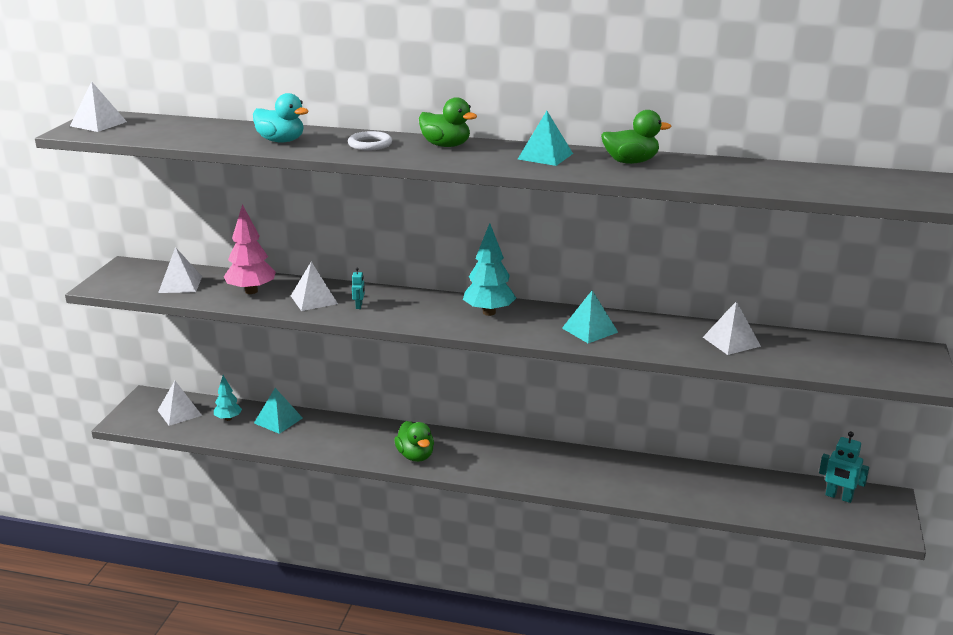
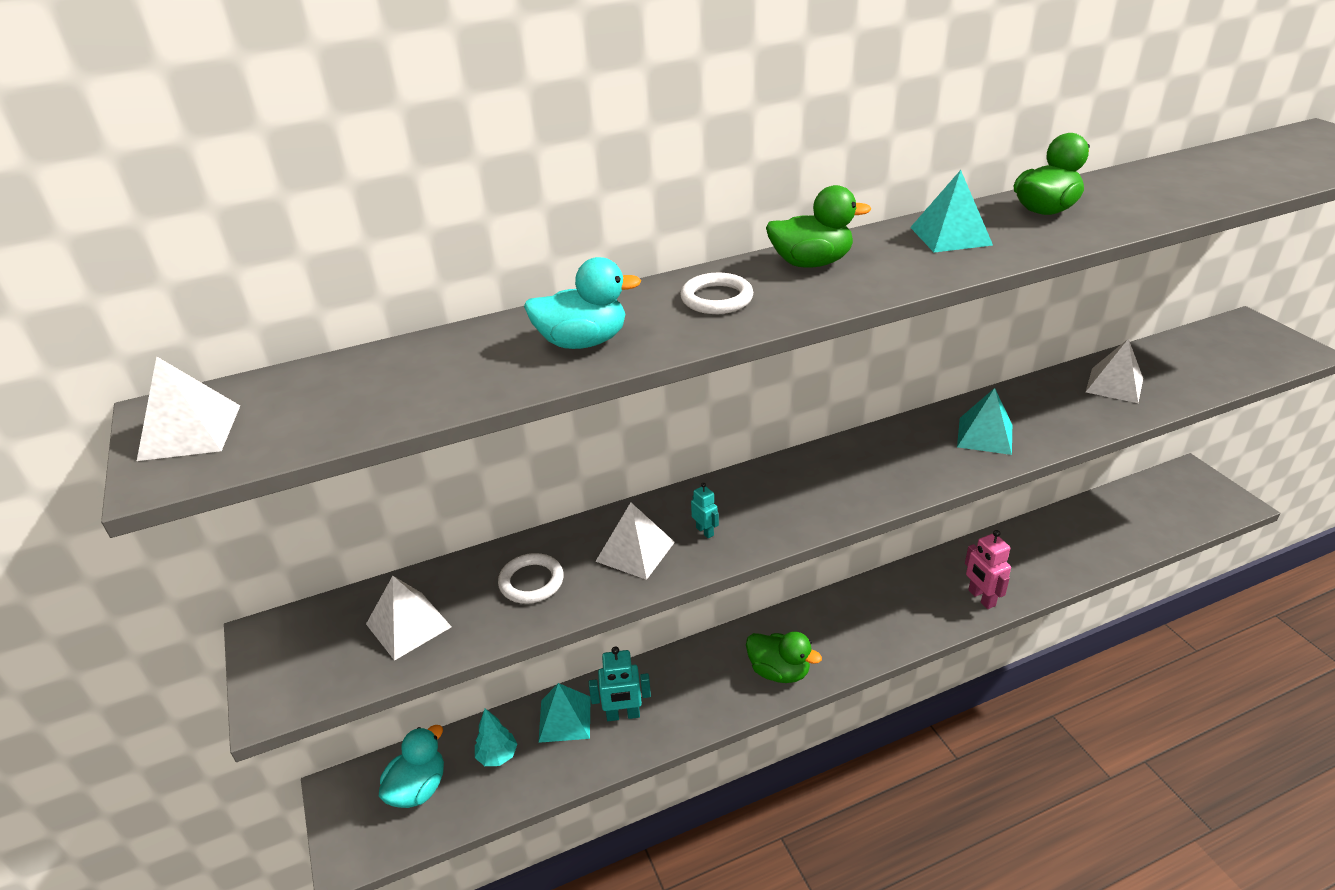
camera: 35 degrees left, 10 degrees up
(179, 413) = (418, 788): white pyramid -> turquoise duck
(251, 291) = (531, 582): pink tree -> white ring
(489, 312) = (857, 464): turquoise tree -> none
(595, 484) = (981, 598): none -> pink robot
(838, 497) = (1161, 492): turquoise robot -> turquoise robot (623, 715)

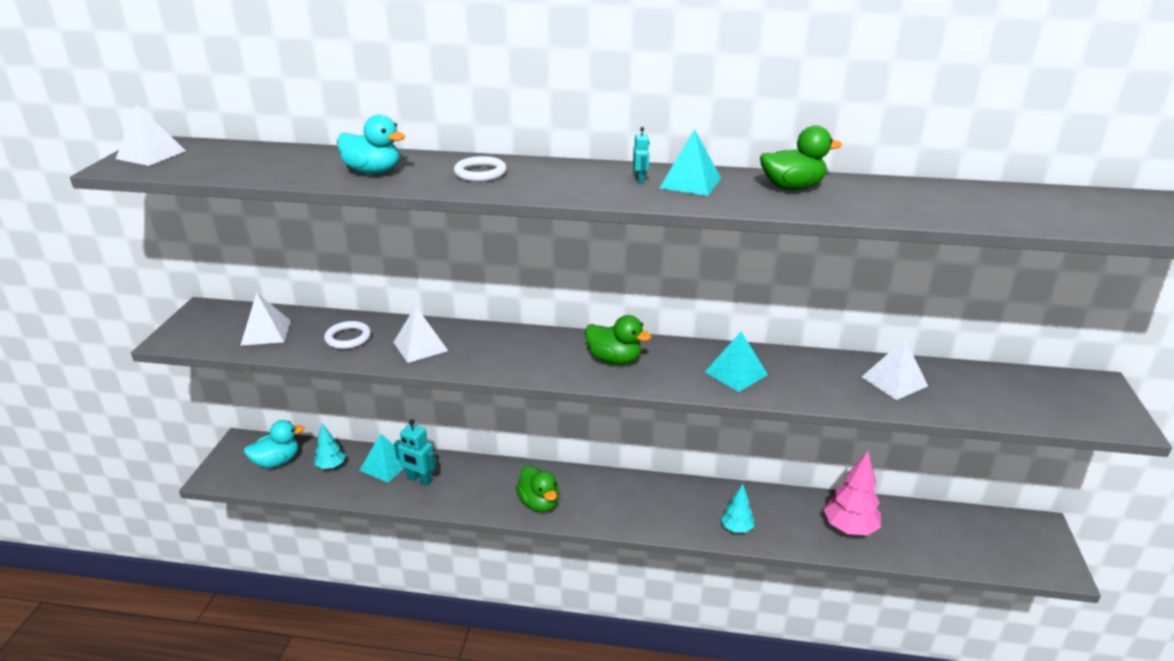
camera: 30 degrees right, 5 degrees down
(705, 531) = (472, 352): turquoise robot -> turquoise robot (640, 180)
(811, 263) = (570, 172): green duck -> green duck (614, 359)
(981, 598) = (736, 528): pink robot -> turquoise tree
(1066, 548) = (849, 528): none -> pink tree

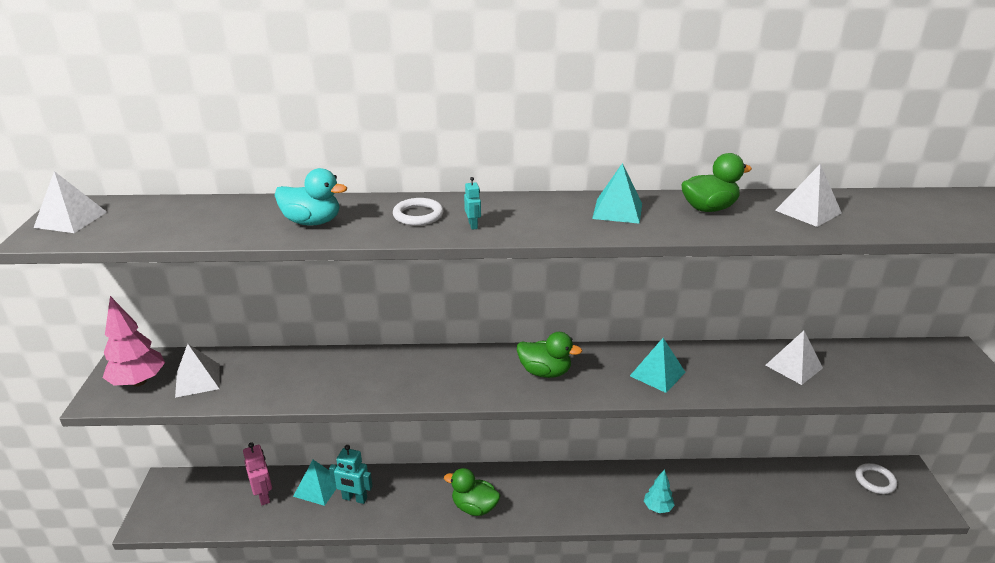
camera: 10 degrees left, 0 degrees up
(277, 461) = (207, 498): turquoise duck -> none
(331, 466) = (263, 496): turquoise tree -> pink robot
(348, 338) = (283, 377): white ring -> white ring (875, 480)
(420, 346) = (358, 378): white pyramid -> white pyramid (808, 211)
(539, 503) = (474, 507): green duck -> green duck turned 150 degrees clockwise
(640, 180) = (571, 211): turquoise robot -> turquoise robot (473, 225)
(849, 528) = (753, 494): pink tree -> pink tree (139, 382)

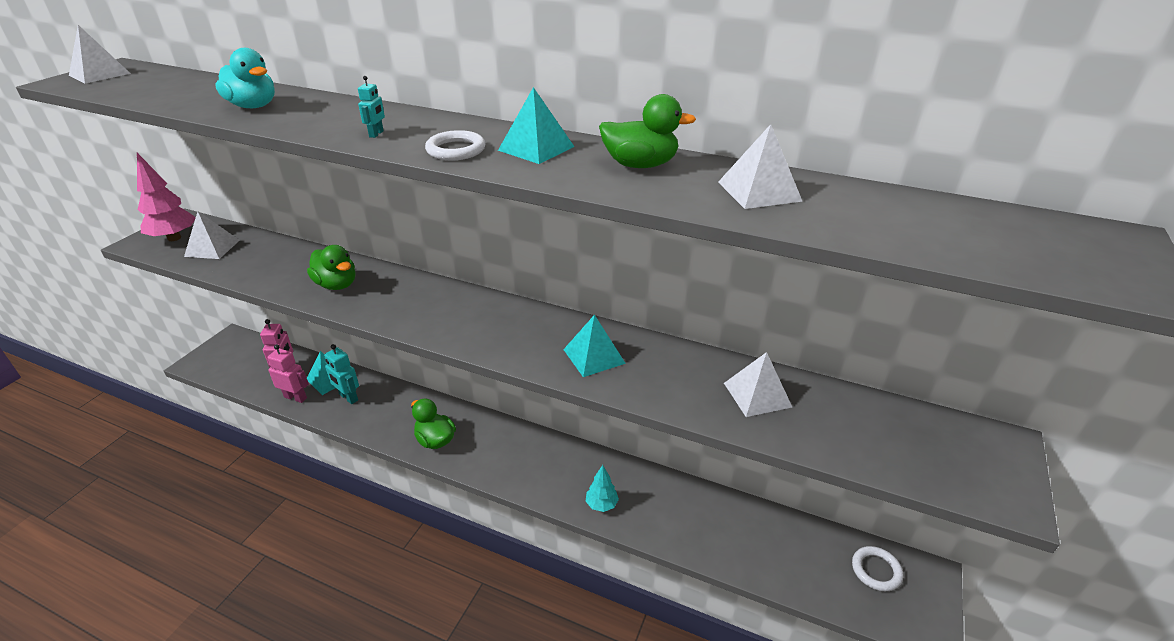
camera: 25 degrees right, 5 degrees up
(298, 517) = (295, 397): none -> pink robot
(418, 215) = (345, 117): white ring -> white ring (456, 150)
(545, 372) = (485, 321): green duck -> green duck (337, 285)

